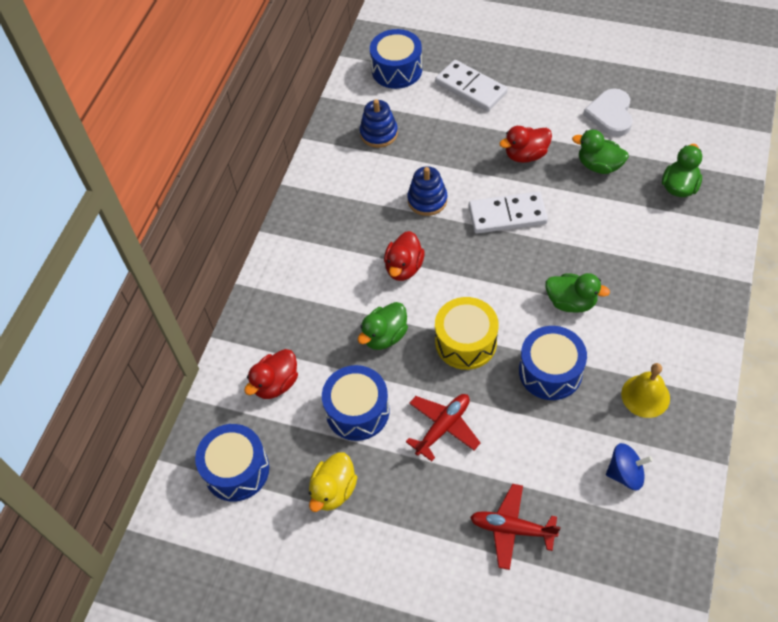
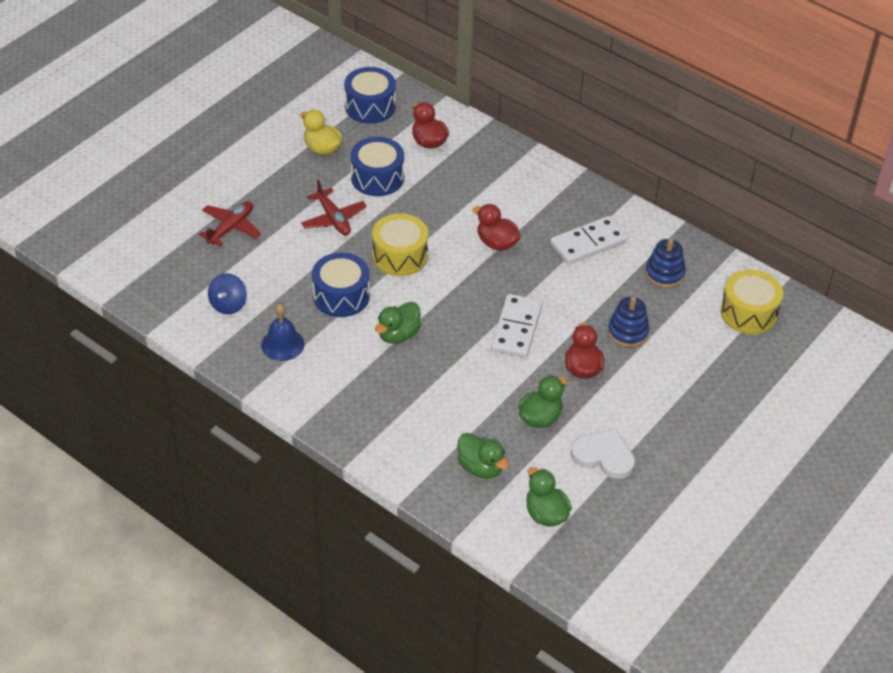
camera: 105 degrees right, 10 degrees down
(384, 336) = (435, 211): green duck -> green duck (546, 514)
(397, 70) = (748, 313): blue drum -> yellow drum
(427, 200) = (563, 281): blue stacking toy -> blue stacking toy (628, 332)
(471, 88) = (695, 360): white domino -> white domino (588, 243)
(645, 396) = (282, 344): yellow bell -> blue bell

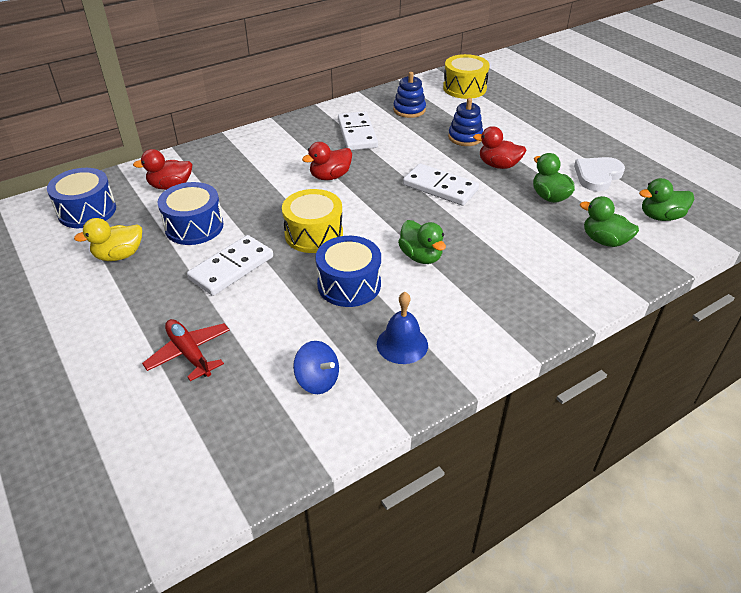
camera: 70 degrees left, 5 degrees down
(333, 219) = (231, 268): red plane -> white domino
(480, 467) = (604, 241): green duck -> green duck turned 120 degrees counterclockwise

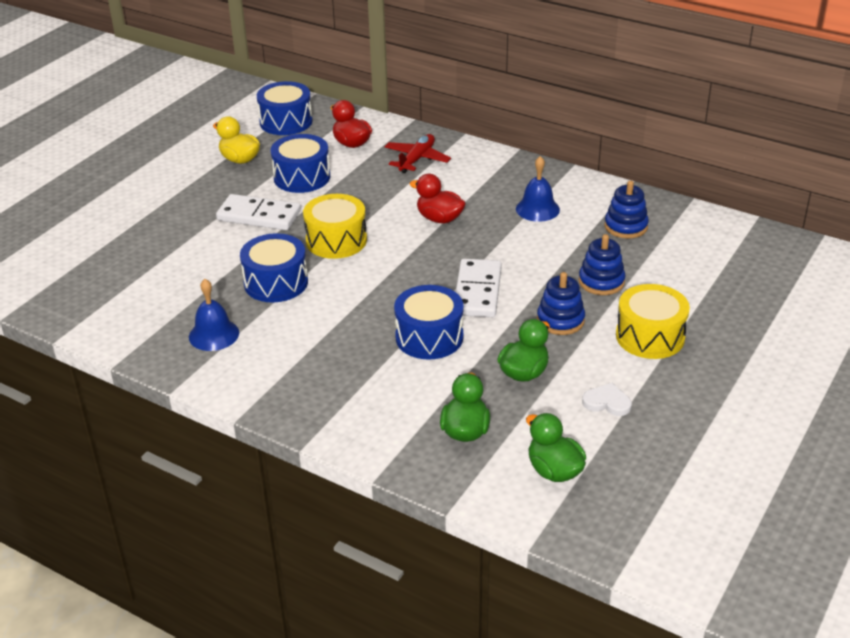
camera: 65 degrees right, 5 degrees down
(189, 353) = (146, 235): red plane -> red plane (417, 159)
(317, 380) = (148, 304): blue spinning top -> none
(357, 134) = (537, 209): white domino -> blue bell
(421, 256) = (346, 311): green duck -> none
(464, 88) = (726, 251): yellow drum -> yellow drum (650, 336)
(483, 225) = (429, 337): none -> blue drum
(498, 165) = (560, 320): red duck -> blue stacking toy
(597, 175) = (607, 402): white heart -> white heart, size x0.63

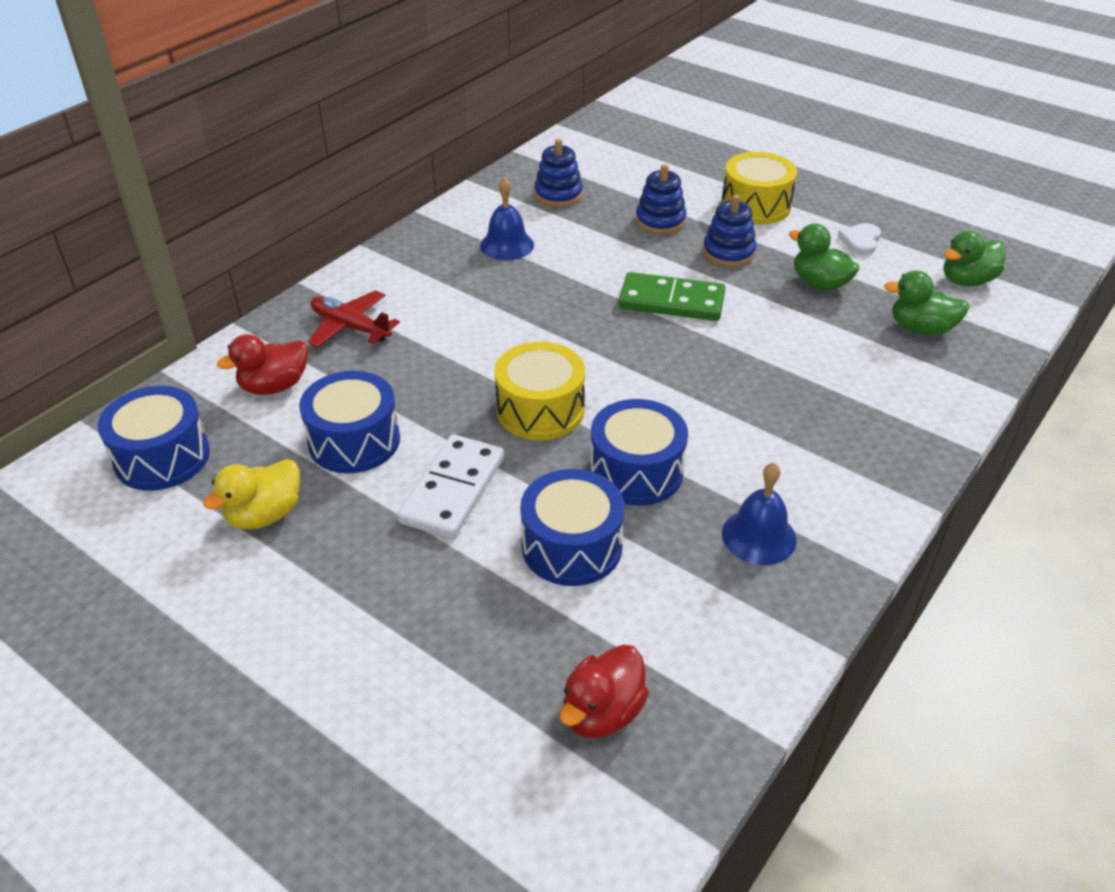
camera: 85 degrees left, 5 degrees up
(429, 337) = (760, 342): blue drum -> blue drum (572, 546)
(439, 219) = (508, 318): red duck -> red duck (602, 712)
(477, 291) = (671, 301): white domino -> green domino

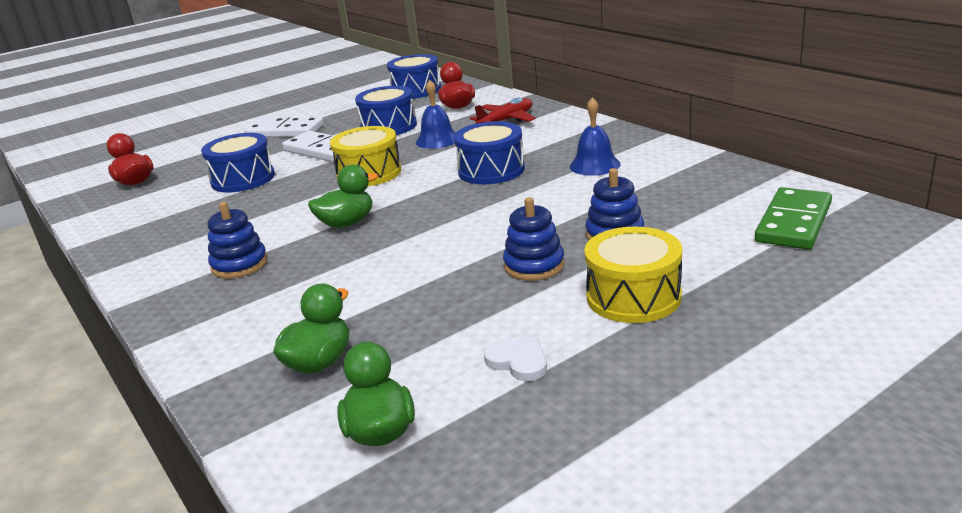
camera: 110 degrees right, 15 degrees down
(265, 515) = (350, 112): yellow duck -> none
(354, 578) = (285, 131): none -> white domino
(558, 195) = (685, 187): blue stacking toy -> blue stacking toy (239, 265)
(636, 471) = (280, 200): blue drum -> blue drum (491, 170)
(671, 301) = (465, 228): green domino -> green domino (793, 223)
(759, 536) = (180, 234): blue bell -> blue bell (437, 140)
(819, 284) = (444, 312): green duck -> green duck (347, 223)

